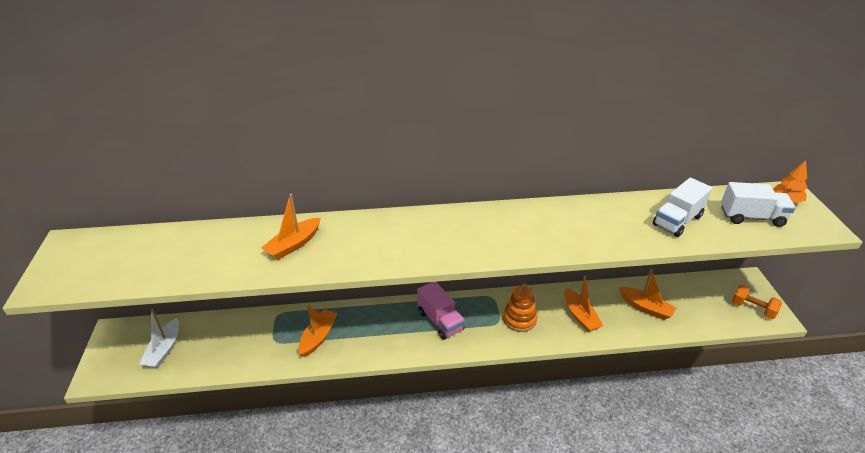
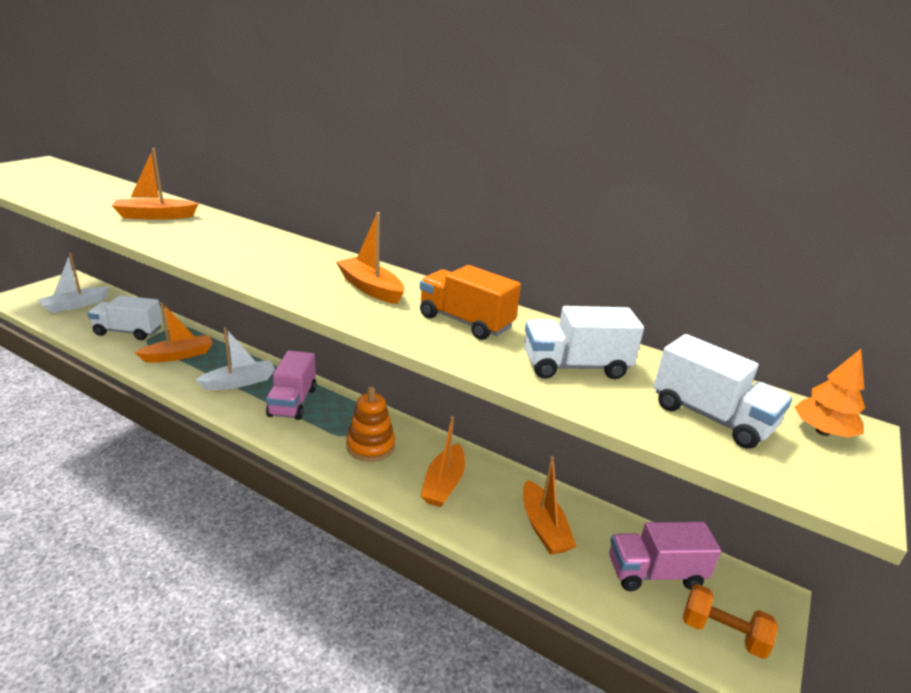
camera: 35 degrees right, 10 degrees down
(250, 343) = (128, 332): none -> white truck
(389, 329) = (239, 382): none -> white boat
(524, 226) = (370, 288): none -> orange boat
(599, 221) = (465, 322): none -> orange truck
(706, 298) = (654, 573): none -> pink truck
(752, 308) = (722, 633): orange dumbbell -> orange dumbbell turned 45 degrees counterclockwise

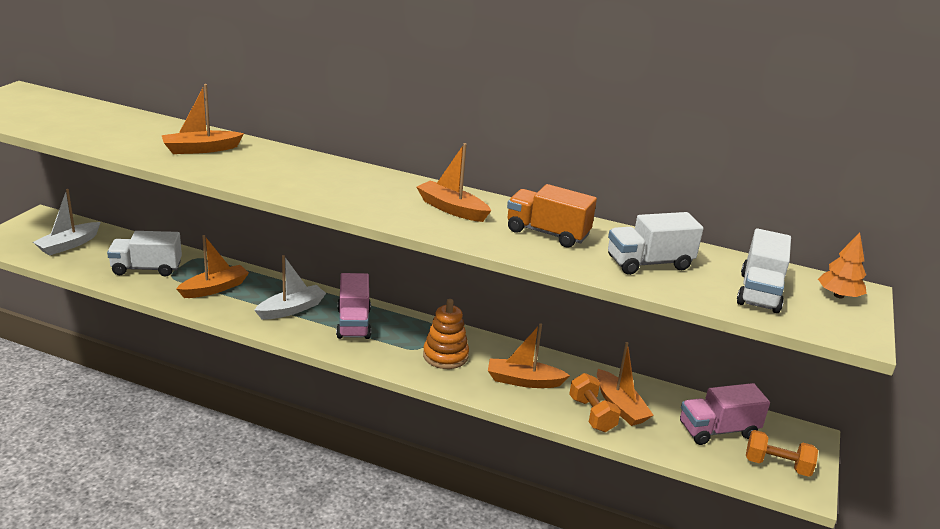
camera: 10 degrees left, 0 degrees up
(444, 484) = (523, 381): orange boat -> orange boat turned 90 degrees clockwise
(507, 534) = (592, 414): none -> orange dumbbell
(711, 417) = (759, 292): white truck -> white truck turned 75 degrees clockwise

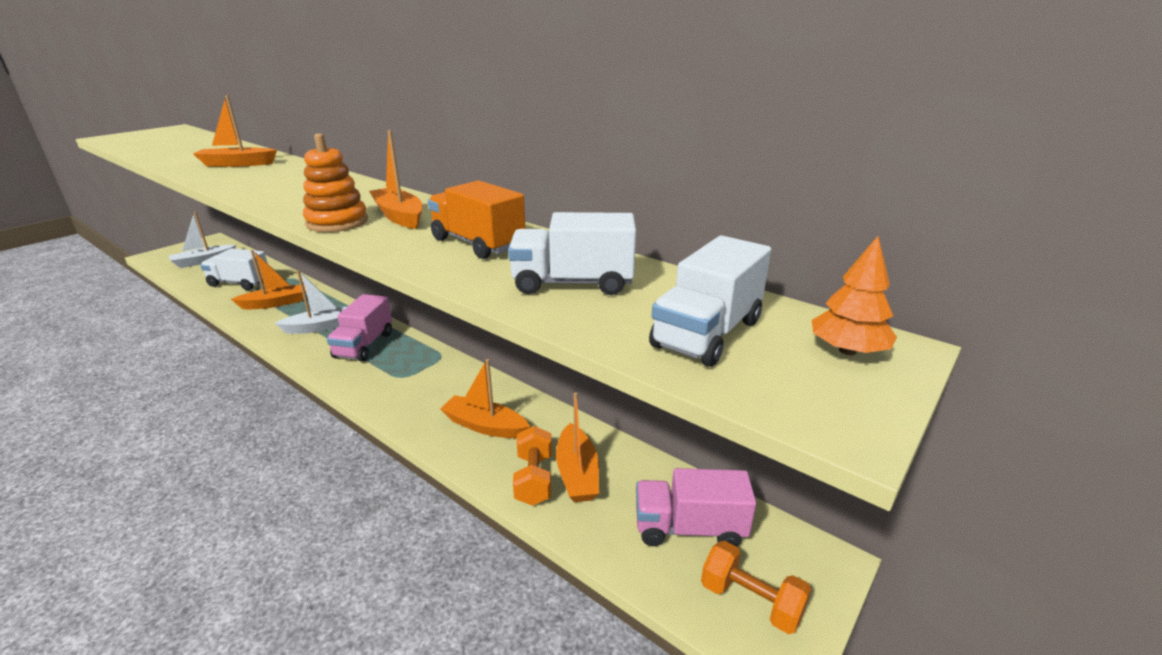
camera: 20 degrees right, 0 degrees up
(445, 356) = (424, 387): orange stacking toy -> orange stacking toy (337, 222)

